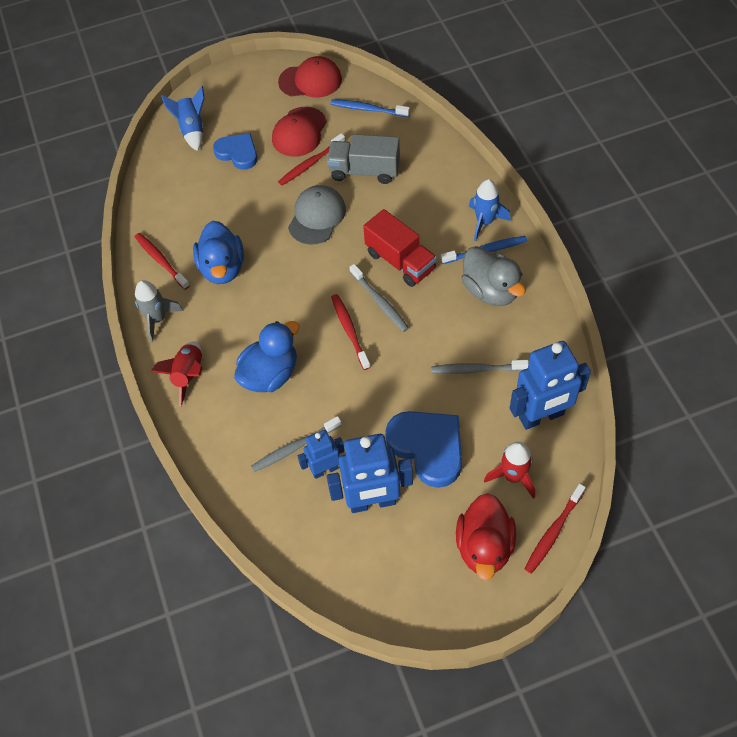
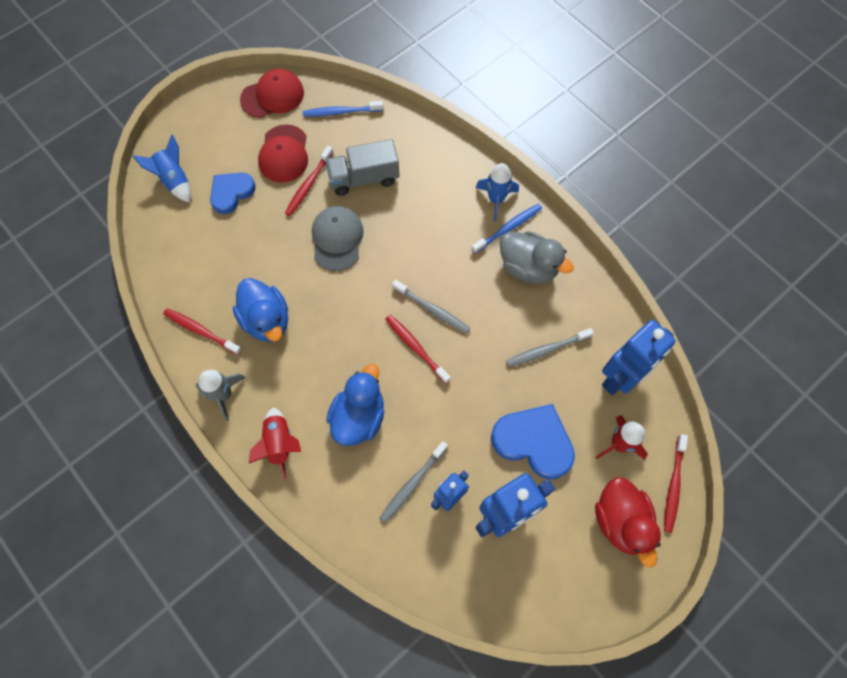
camera: 25 degrees left, 10 degrees up
(238, 153) = (231, 193): blue heart -> blue heart turned 60 degrees counterclockwise
(400, 261) = (434, 262): red truck -> none

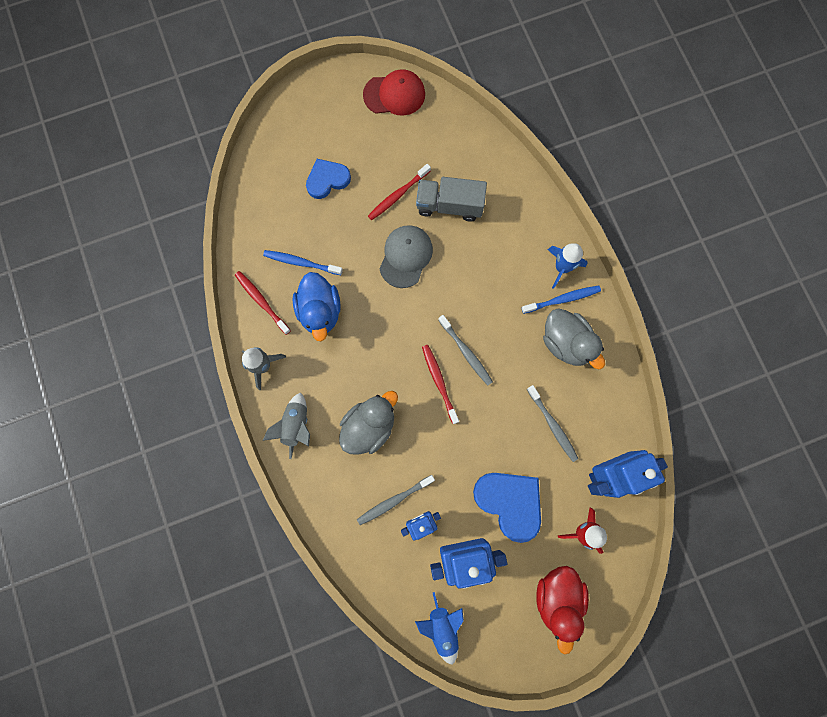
camera: 20 degrees right, 10 degrees up
(174, 180) = (281, 150): blue rocket -> blue rocket (442, 627)
(279, 444) = (296, 425): red rocket -> grey rocket
(284, 154) = (386, 157): red cap -> none
(341, 112) = (451, 132): blue toothbrush -> blue toothbrush (301, 262)
(359, 417) = (369, 426): blue duck -> grey duck
(546, 350) = (552, 425): grey toothbrush -> grey toothbrush turned 120 degrees counterclockwise
(673, 485) = (615, 585): red toothbrush -> none

